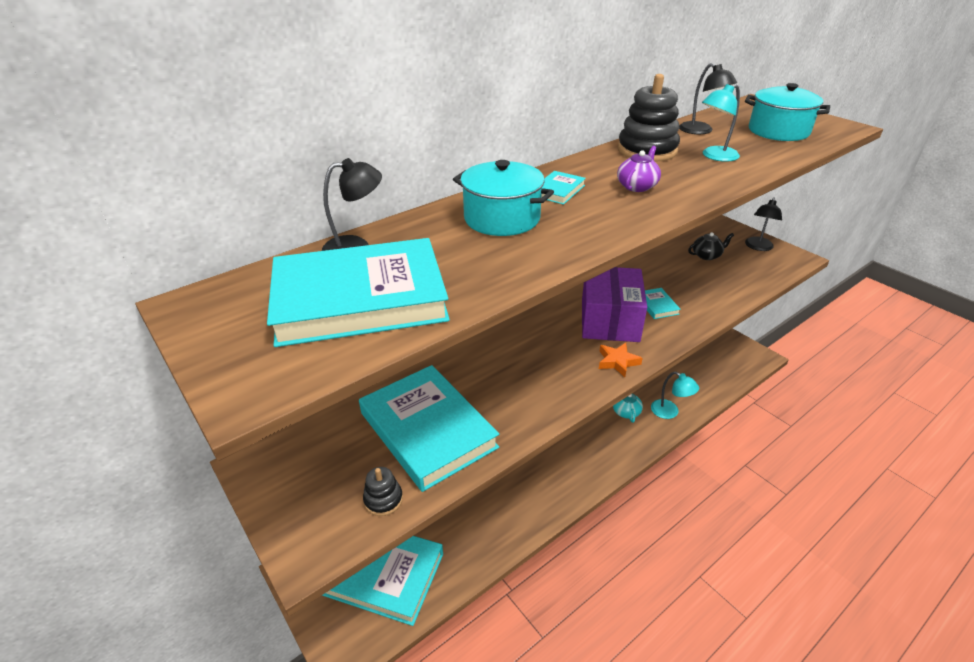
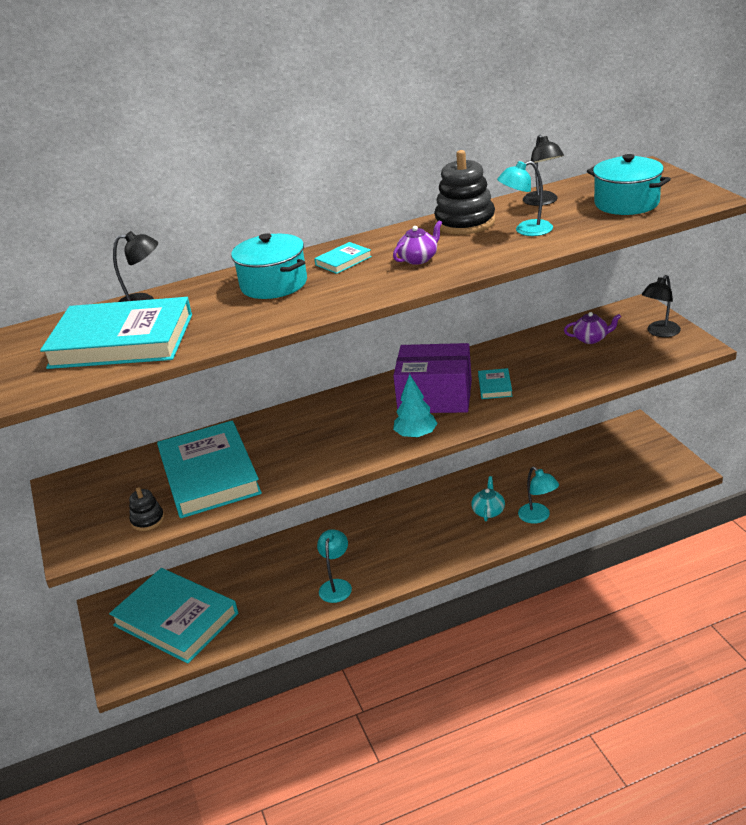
camera: 20 degrees right, 5 degrees down
(527, 506) = (336, 585): none -> turquoise lamp
(609, 320) = (435, 396): purple box -> purple box turned 75 degrees clockwise
(617, 362) = (416, 435): orange star -> turquoise tree
(707, 255) = (591, 339): black teapot -> purple teapot

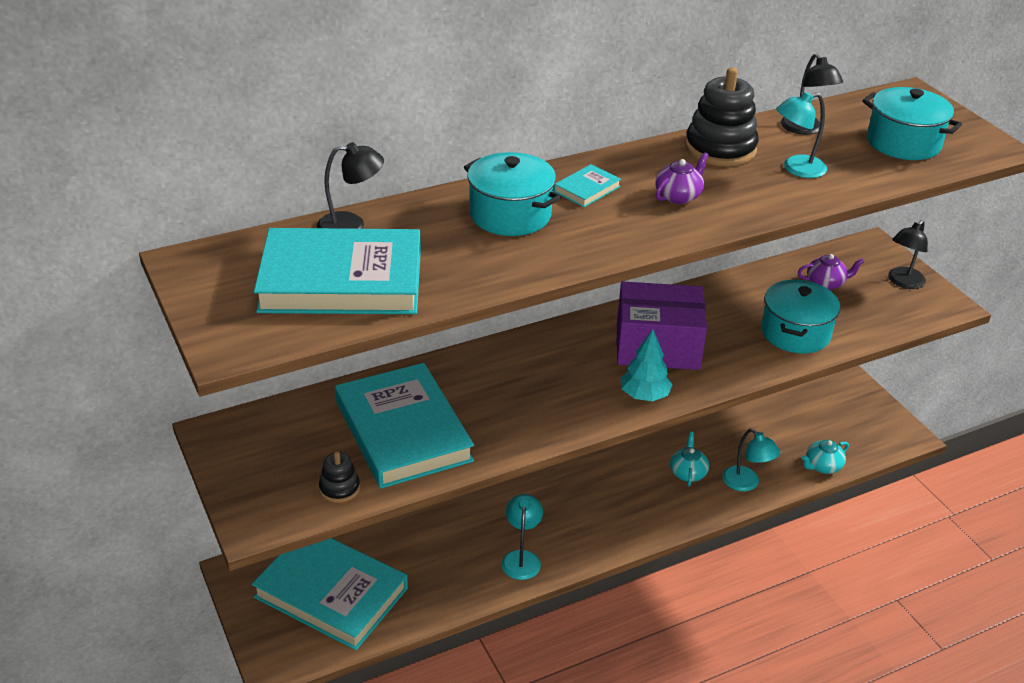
camera: 10 degrees left, 5 degrees up
(495, 386) = (725, 337): turquoise book -> none
(556, 378) = (795, 333): none -> turquoise pot
(608, 499) = (822, 466): none -> turquoise teapot

